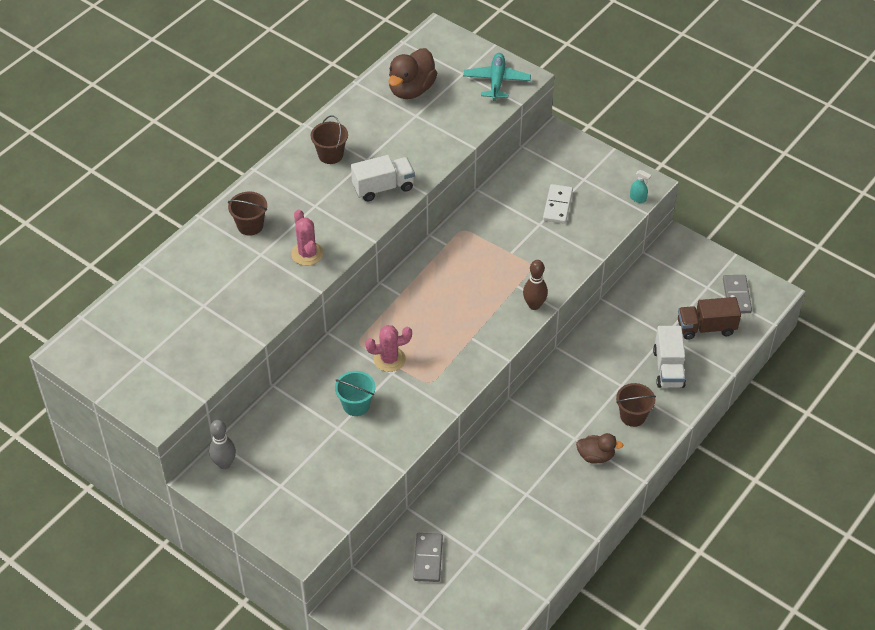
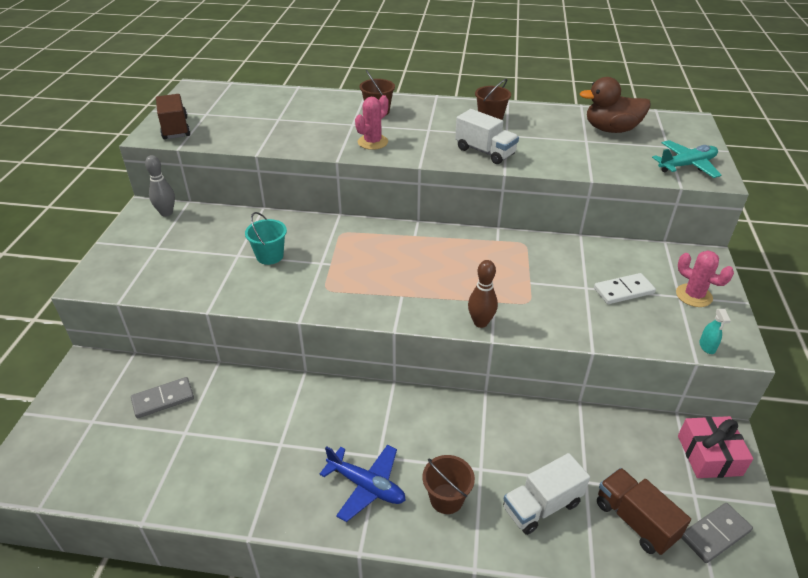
camera: 60 degrees right, 10 degrees down
(157, 392) = (175, 128): none -> brown truck
(389, 359) = (335, 256): pink cactus -> pink cactus (693, 295)
(596, 456) = (366, 486): brown duck -> blue plane
(685, 259) = (709, 455): none -> pink gift

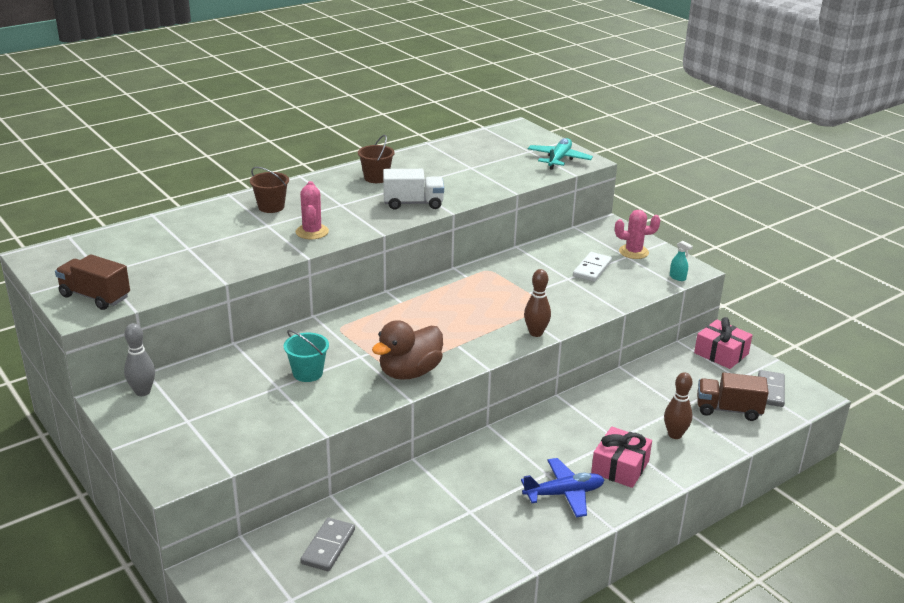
camera: 45 degrees left, 10 degrees down
(446, 498) = (620, 467): brown bucket -> pink gift
(541, 506) = (675, 435): white truck -> brown bowling pin
(611, 129) = (475, 153): brown duck -> brown duck (410, 372)

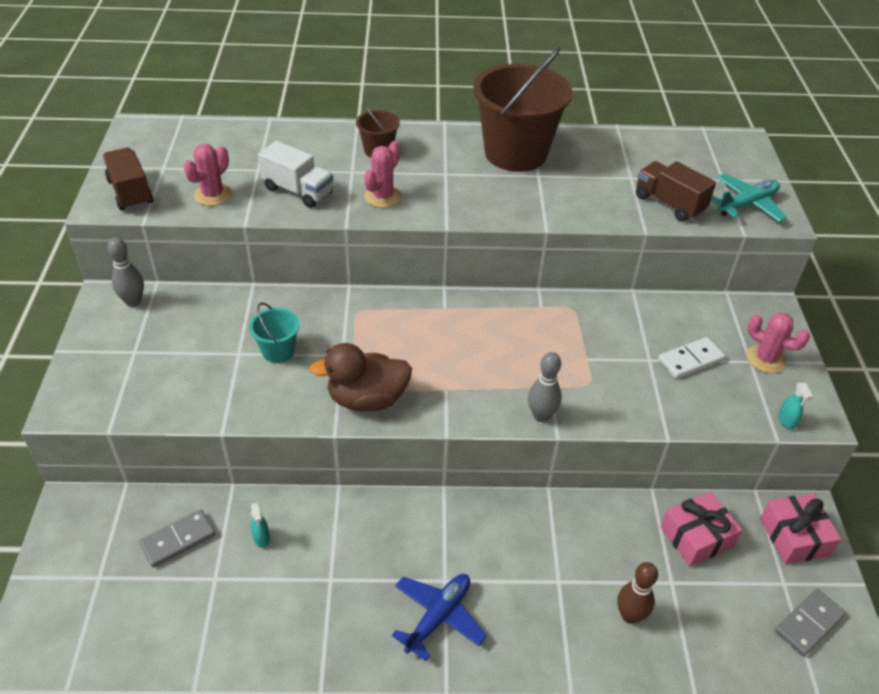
camera: 35 degrees right, 15 degrees up
(172, 275) = (213, 195): none -> pink cactus
(376, 178) = (515, 153): brown bucket -> brown bucket, size x2.20
(392, 514) = (261, 538): none -> turquoise spray bottle
(413, 203) = (518, 201): white truck -> white truck (298, 191)
(536, 333) = (541, 416): brown bowling pin -> grey bowling pin
(564, 494) = (438, 617): blue plane -> blue plane turned 75 degrees counterclockwise
(620, 467) = (528, 620): pink gift -> pink gift (696, 537)
(728, 410) = (727, 619): brown truck -> brown truck (669, 204)

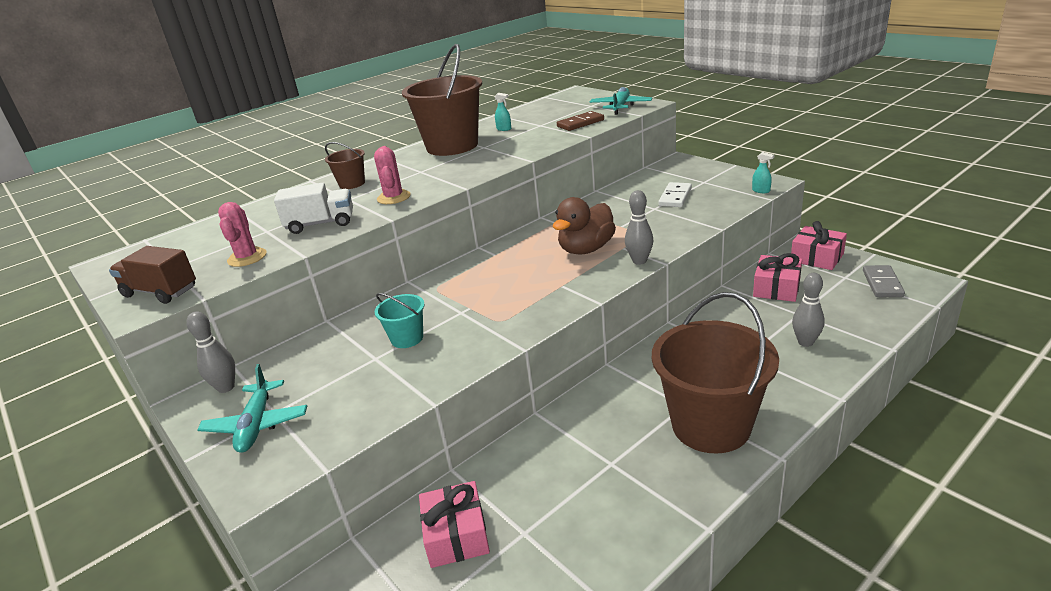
camera: 35 degrees left, 15 degrees down
(115, 354) = (257, 425): none -> turquoise plane
(178, 540) = (456, 535): grey domino -> pink gift
(261, 538) = (524, 481): turquoise spray bottle -> turquoise spray bottle (504, 129)
(367, 399) = (517, 320): brown duck -> brown duck (586, 249)
(438, 617) = (711, 425): blue plane -> brown bucket
(630, 615) = (805, 342): brown bowling pin -> grey bowling pin
(669, 204) = (580, 123): brown truck -> brown domino
(765, 359) = (709, 177): pink cactus -> none

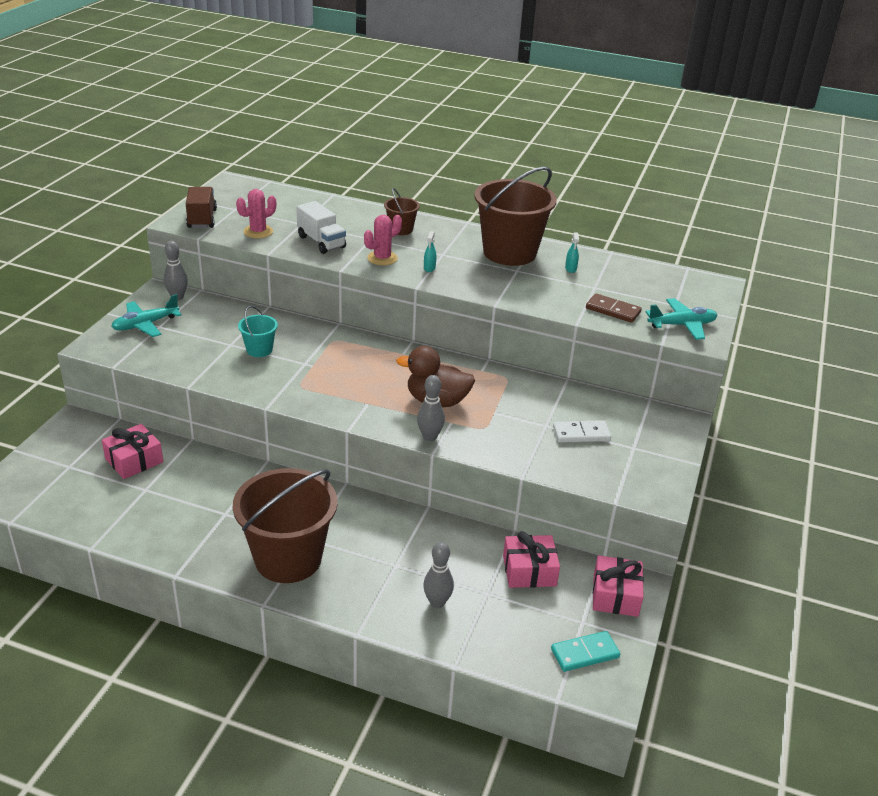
camera: 55 degrees right, 5 degrees up
(761, 191) = (633, 493): turquoise spray bottle -> turquoise spray bottle (429, 268)
(882, 283) = (584, 653): grey domino -> turquoise domino

